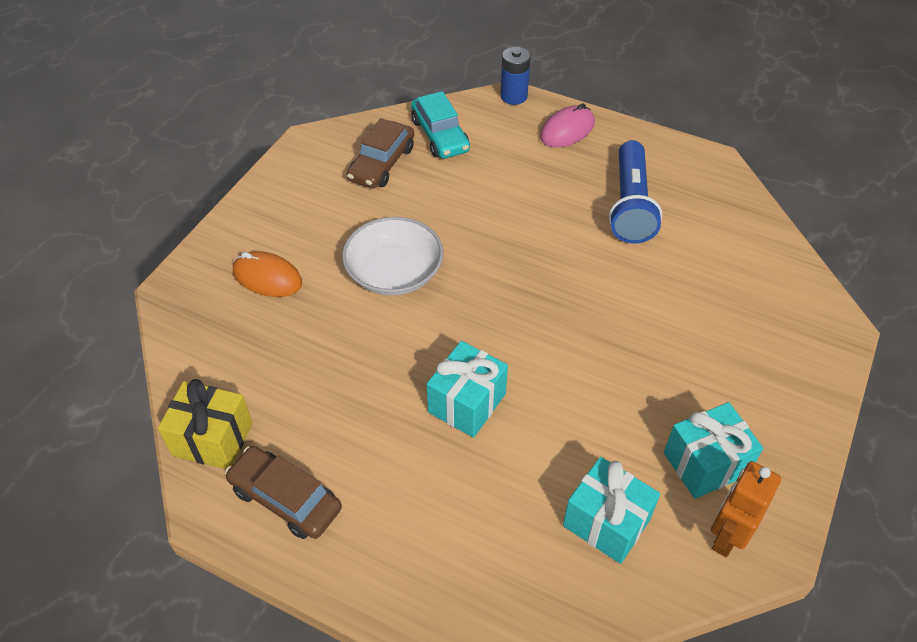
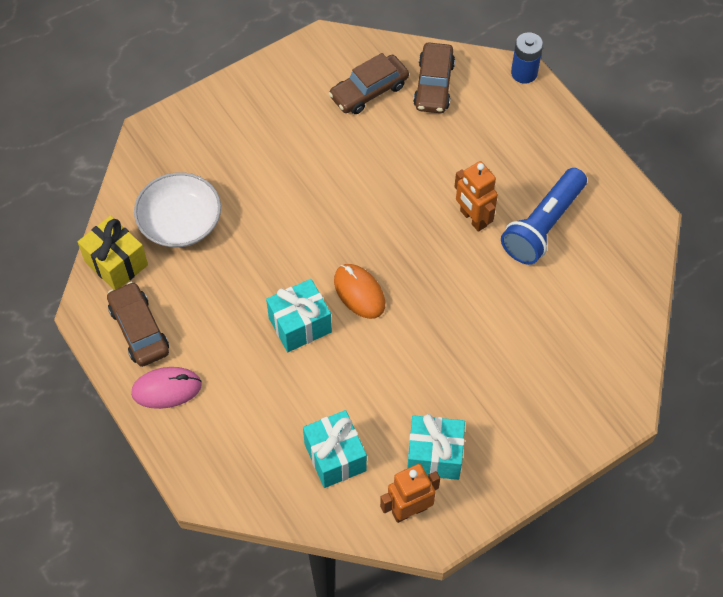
camera: 30 degrees right, 10 degrees up
(267, 277) = (221, 154): orange mouse -> orange mouse (359, 292)
(394, 272) = (316, 195): white bowl -> white bowl (180, 222)
(440, 135) = (433, 85): turquoise car -> brown car
(563, 227) = (473, 218): none -> orange robot
(567, 130) = (545, 129): pink mouse -> pink mouse (166, 389)

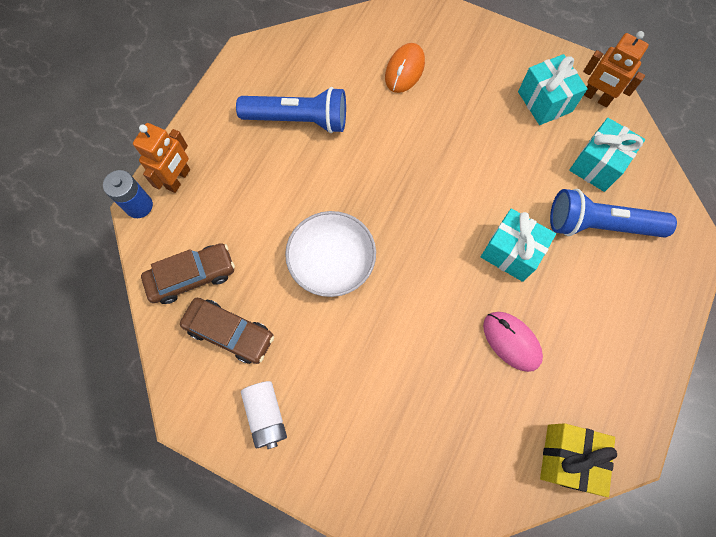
camera: 120 degrees left, 10 degrees up
(139, 330) = (612, 387): brown car -> none
(166, 389) = (644, 325): pink mouse -> pink mouse (511, 341)
(180, 222) = (484, 424): white bowl -> white bowl (332, 261)
(275, 416) = (600, 225): none -> blue flashlight
(289, 87) = (266, 415): none -> white battery
(359, 292) = (450, 223): orange mouse -> orange mouse (404, 70)
(473, 218) = (323, 173): orange robot -> orange robot (178, 179)

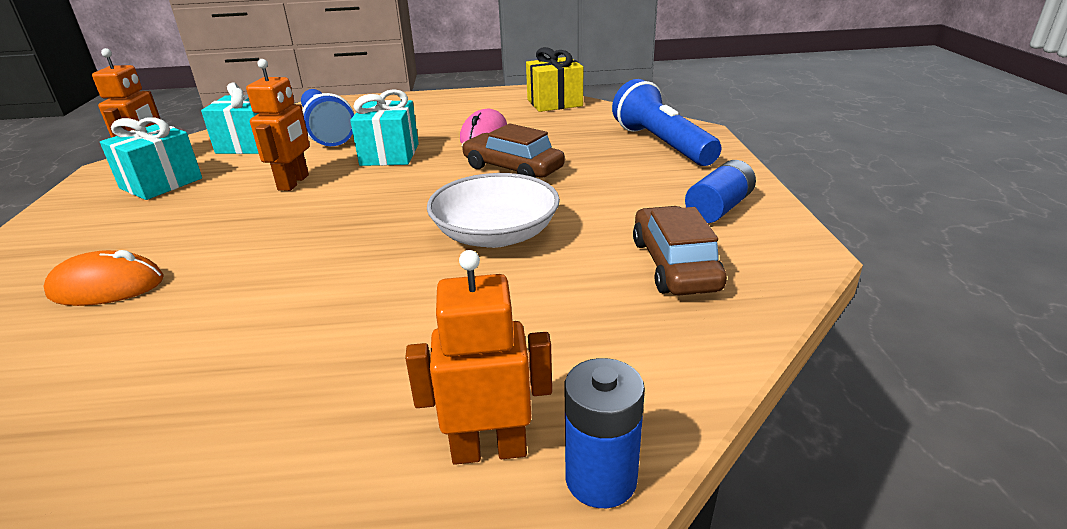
camera: 120 degrees left, 40 degrees down
(192, 276) = (648, 332): brown car -> brown car (513, 168)
(266, 415) = (718, 208): white battery -> blue battery
(298, 120) = (255, 353): blue flashlight -> blue flashlight (662, 144)
(493, 176) = (294, 182): none -> orange robot

